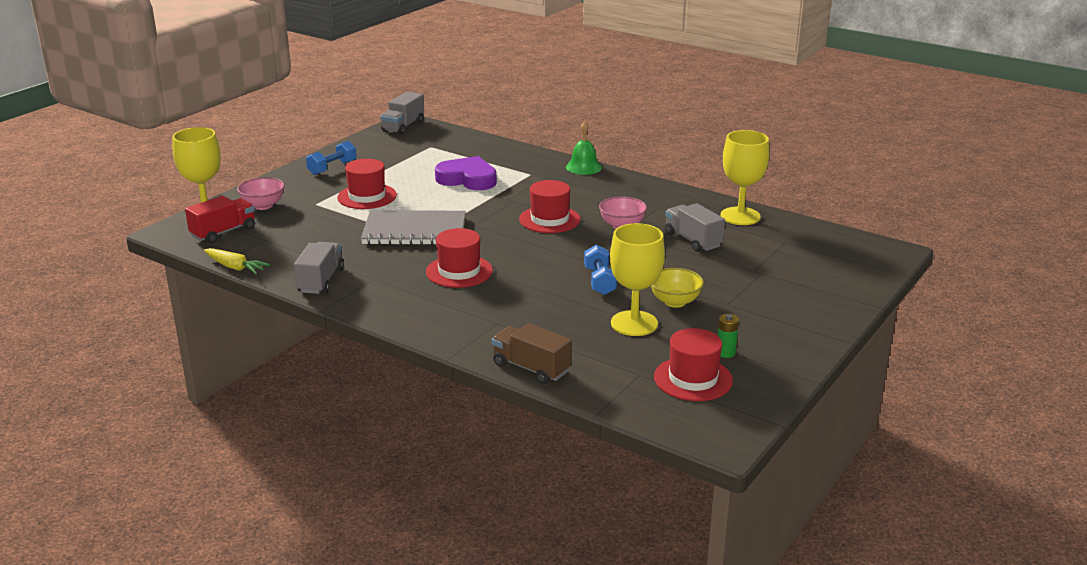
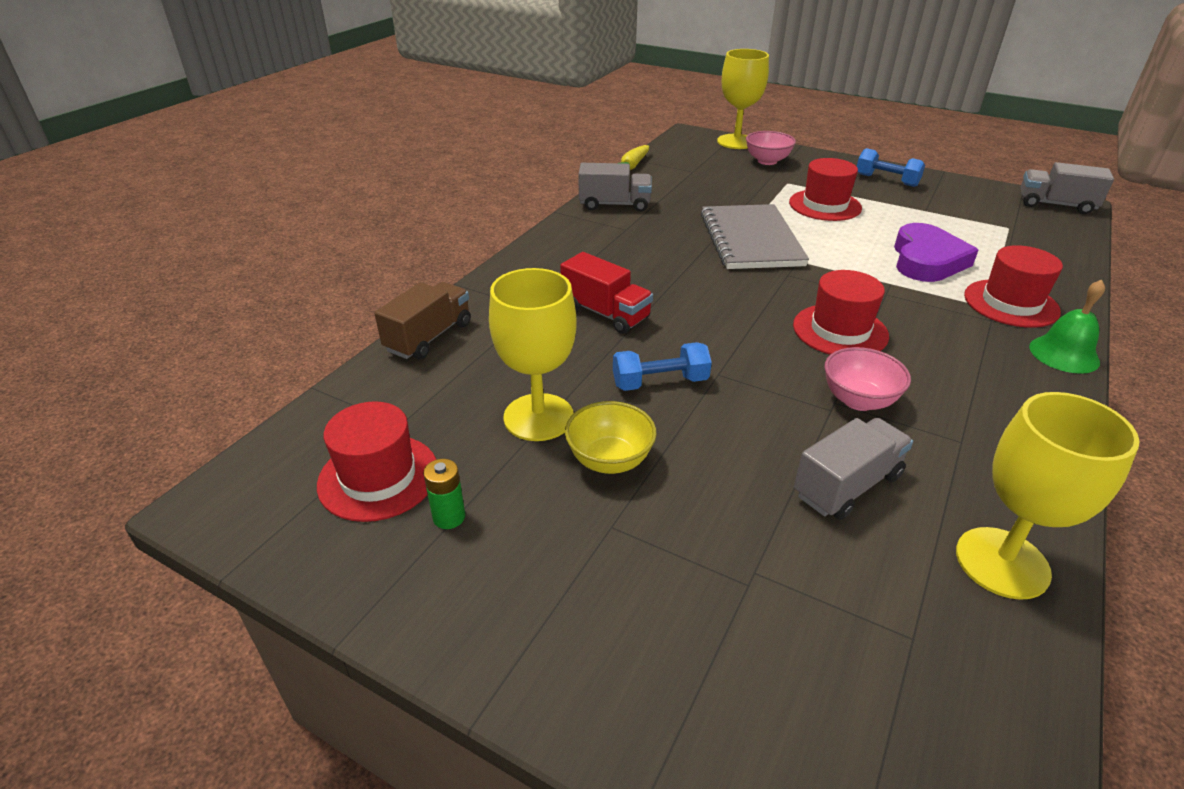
camera: 85 degrees right, 10 degrees up
(223, 232) = (700, 153): red truck -> red truck (605, 313)
(459, 271) = (657, 275): red hat -> red hat (1011, 303)

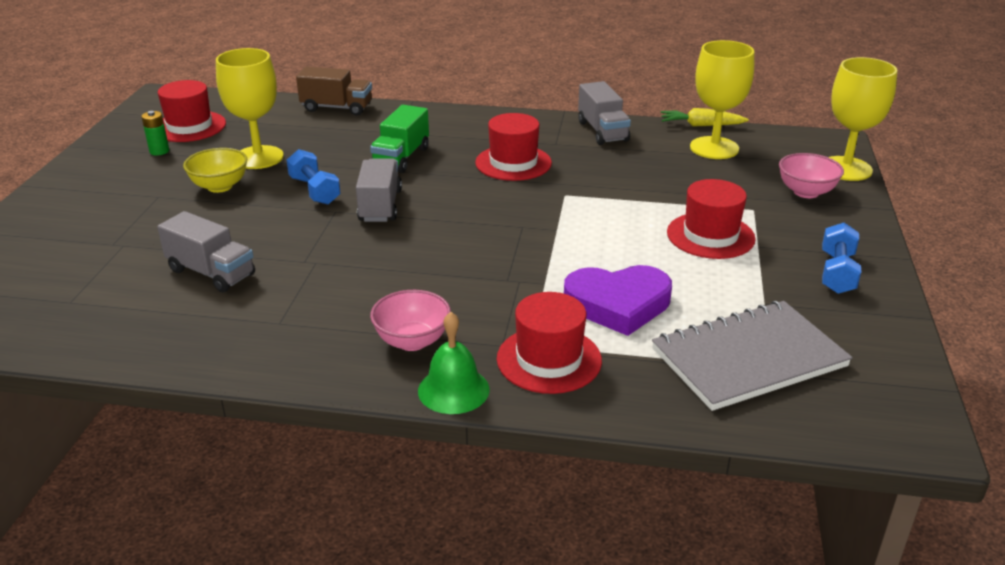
camera: 70 degrees right, 5 degrees down
(605, 313) = (401, 157): red truck -> green truck
(750, 240) = (583, 202): grey notebook -> grey notebook (748, 358)
(840, 330) = (430, 259): red hat -> red hat (513, 163)
(858, 400) = (322, 273): pink bowl -> pink bowl (412, 341)
(1002, 562) = (138, 337): yellow goblet -> yellow goblet (714, 148)
(1055, 205) = (903, 416): grey truck -> grey truck (380, 206)

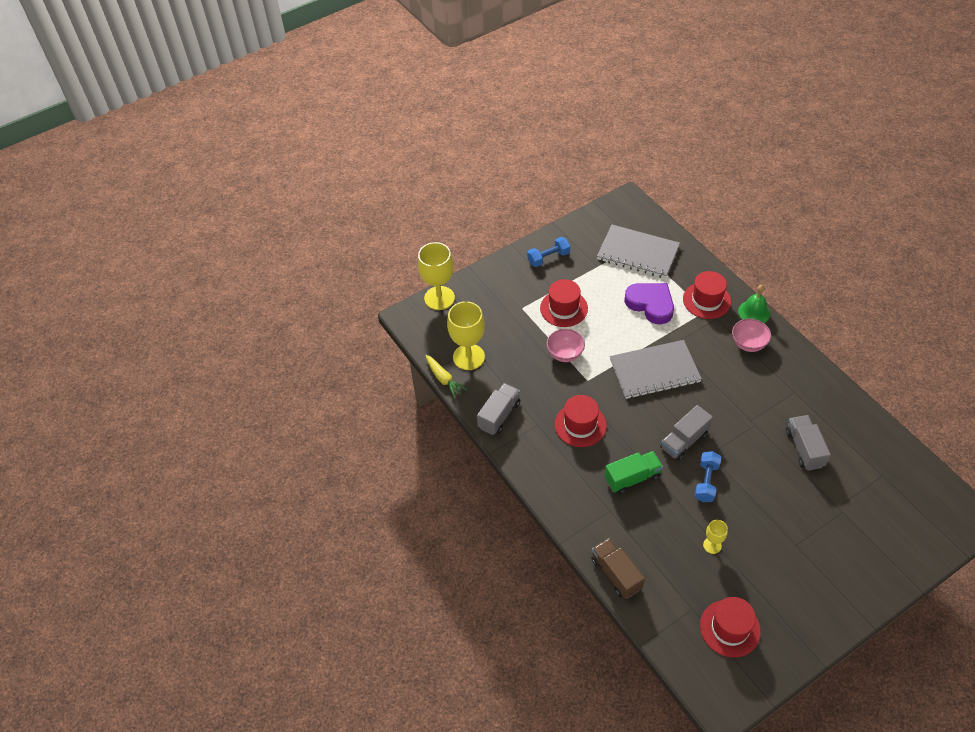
camera: 130 degrees left, 20 degrees up
(159, 151) = (768, 605): green battery -> none
(220, 186) = (755, 528): yellow bowl -> none
(258, 157) = (712, 545): yellow goblet -> yellow goblet, size x0.49
(501, 242) = (654, 371): none -> grey notebook
(806, 192) = (483, 299): pink bowl -> pink bowl (565, 354)

